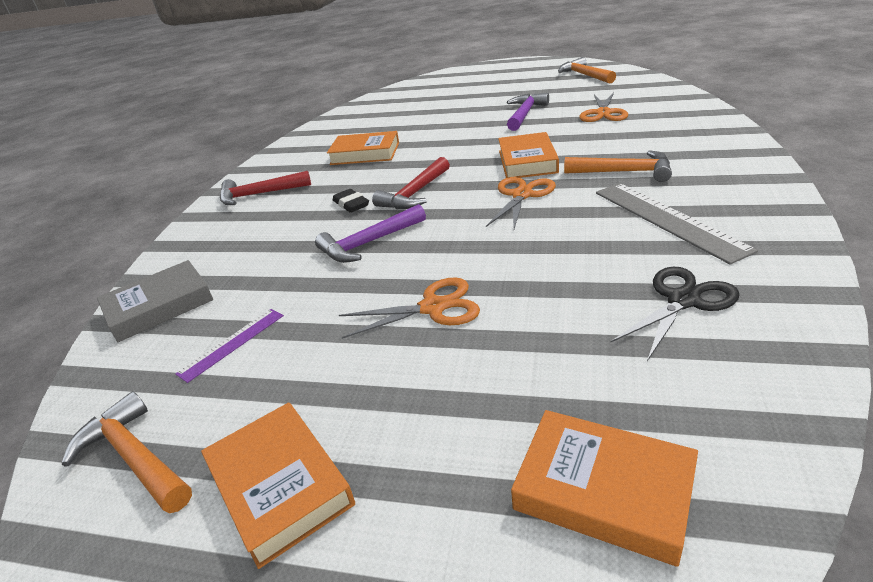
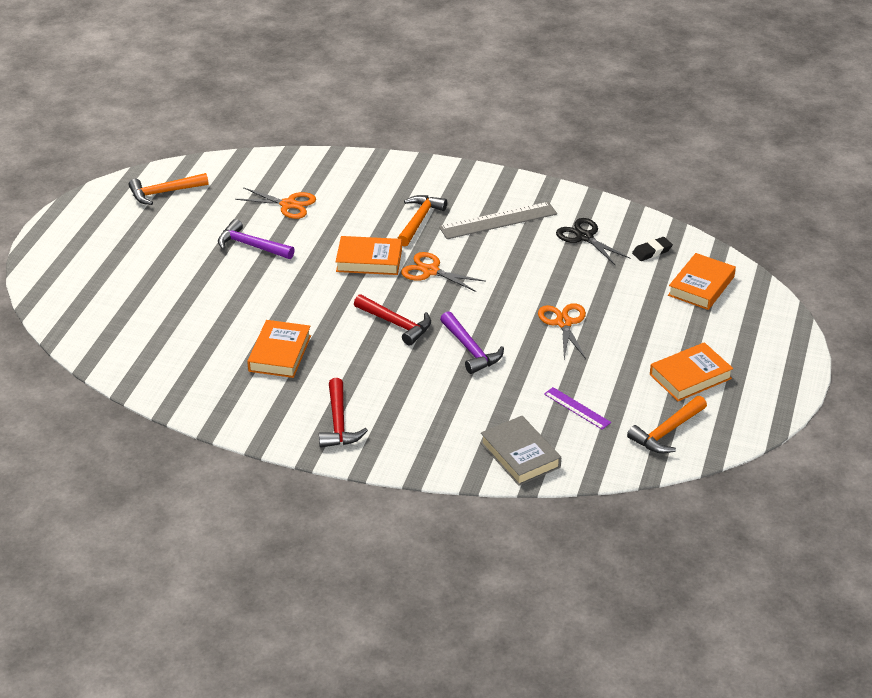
camera: 90 degrees left, 5 degrees up
(351, 204) = (396, 360): black eraser -> black eraser (652, 252)

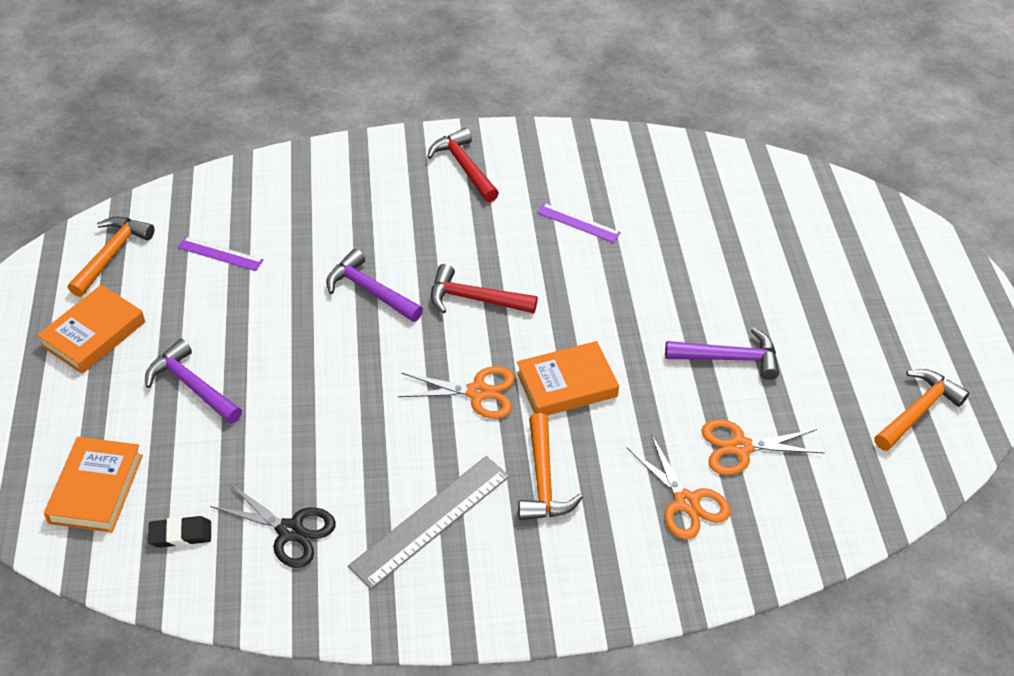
camera: 155 degrees right, 10 degrees up
(279, 353) = (578, 223): orange book -> purple ruler
(520, 455) = (264, 186): grey book -> none
(564, 323) = (271, 364): orange scissors -> orange scissors (686, 502)
(624, 325) = (192, 386): none -> purple hammer
(652, 252) = (180, 534): black eraser -> black eraser turned 45 degrees clockwise

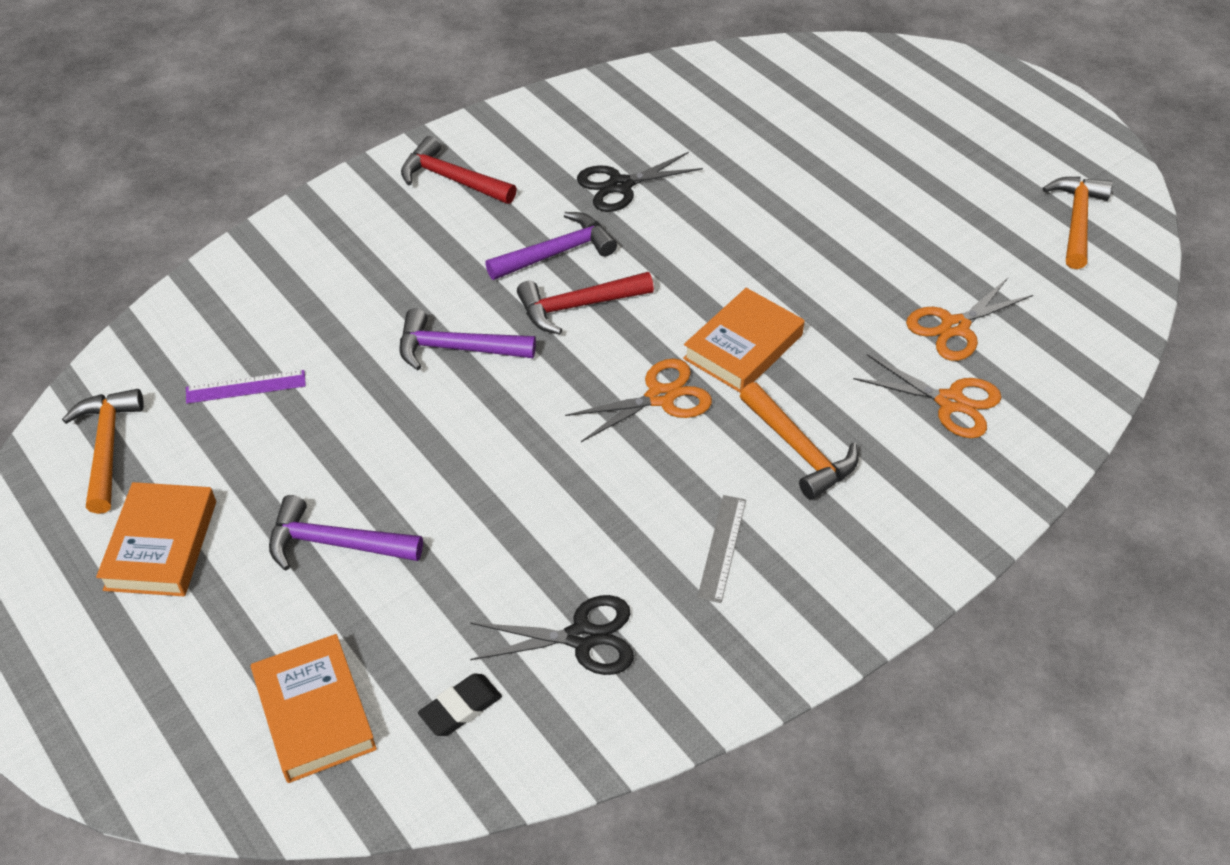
camera: 30 degrees left, 0 degrees up
(431, 520) = (722, 548): grey ruler -> grey ruler, size x0.56
(578, 223) = (620, 185): purple ruler -> black scissors
(729, 358) = (874, 250): purple hammer -> purple hammer (557, 253)

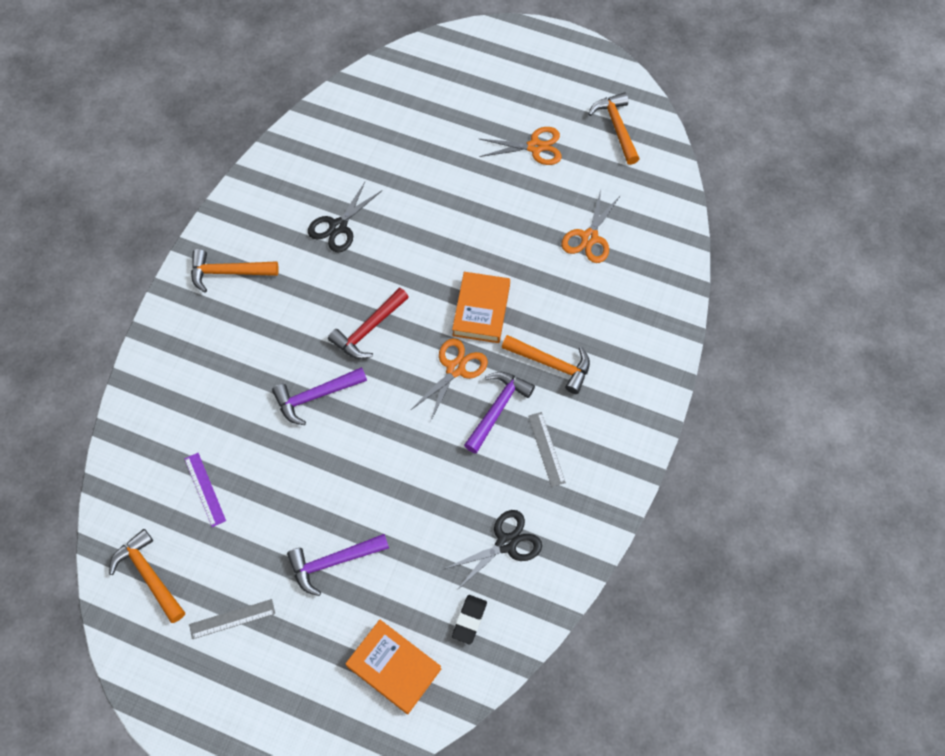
camera: 30 degrees left, 15 degrees up
(161, 545) = (232, 619): orange book -> grey ruler
(246, 387) = (205, 489): purple ruler -> purple ruler turned 75 degrees counterclockwise
(452, 179) = (228, 272): red hammer -> orange hammer
(557, 253) = (331, 297): purple hammer -> purple hammer (497, 409)
(950, 402) = (613, 291): orange scissors -> orange scissors (535, 147)

